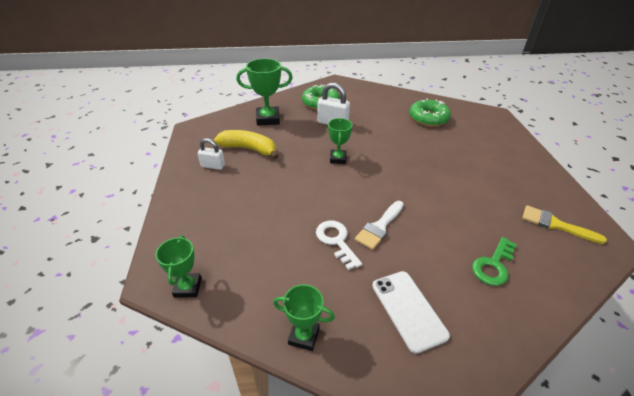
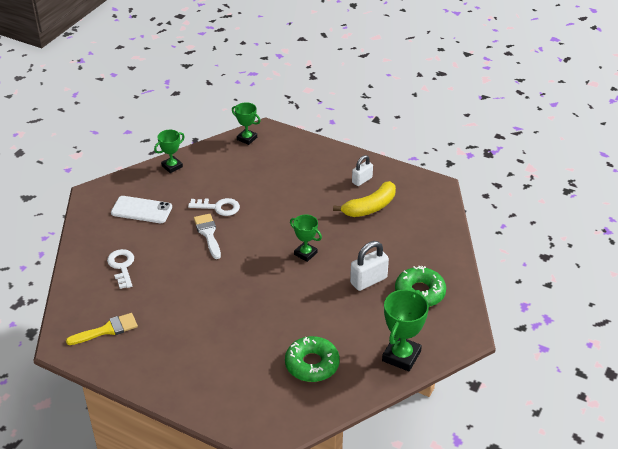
camera: 125 degrees right, 0 degrees up
(268, 119) = (415, 238): green trophy -> green trophy (401, 356)
(493, 265) = (122, 266): green key -> white key

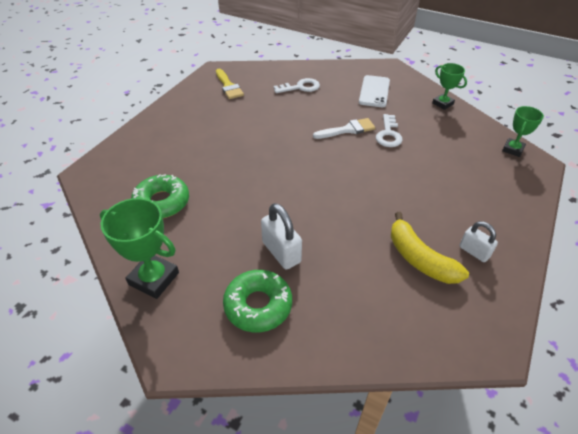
camera: 90 degrees right, 5 degrees up
(305, 253) = (325, 197): green trophy -> none

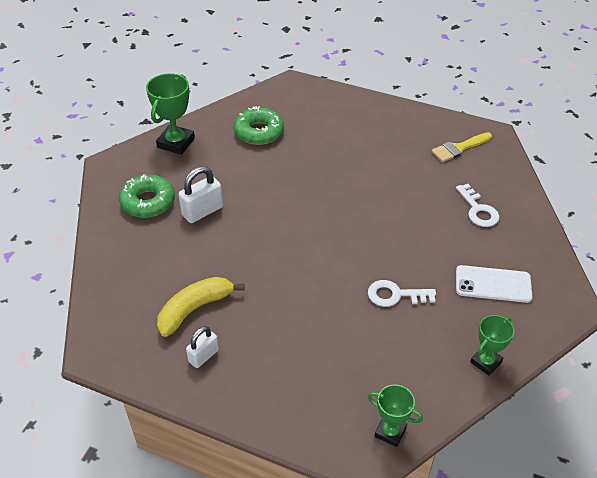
camera: 85 degrees right, 0 degrees up
(348, 130) = (396, 256): white brush -> none

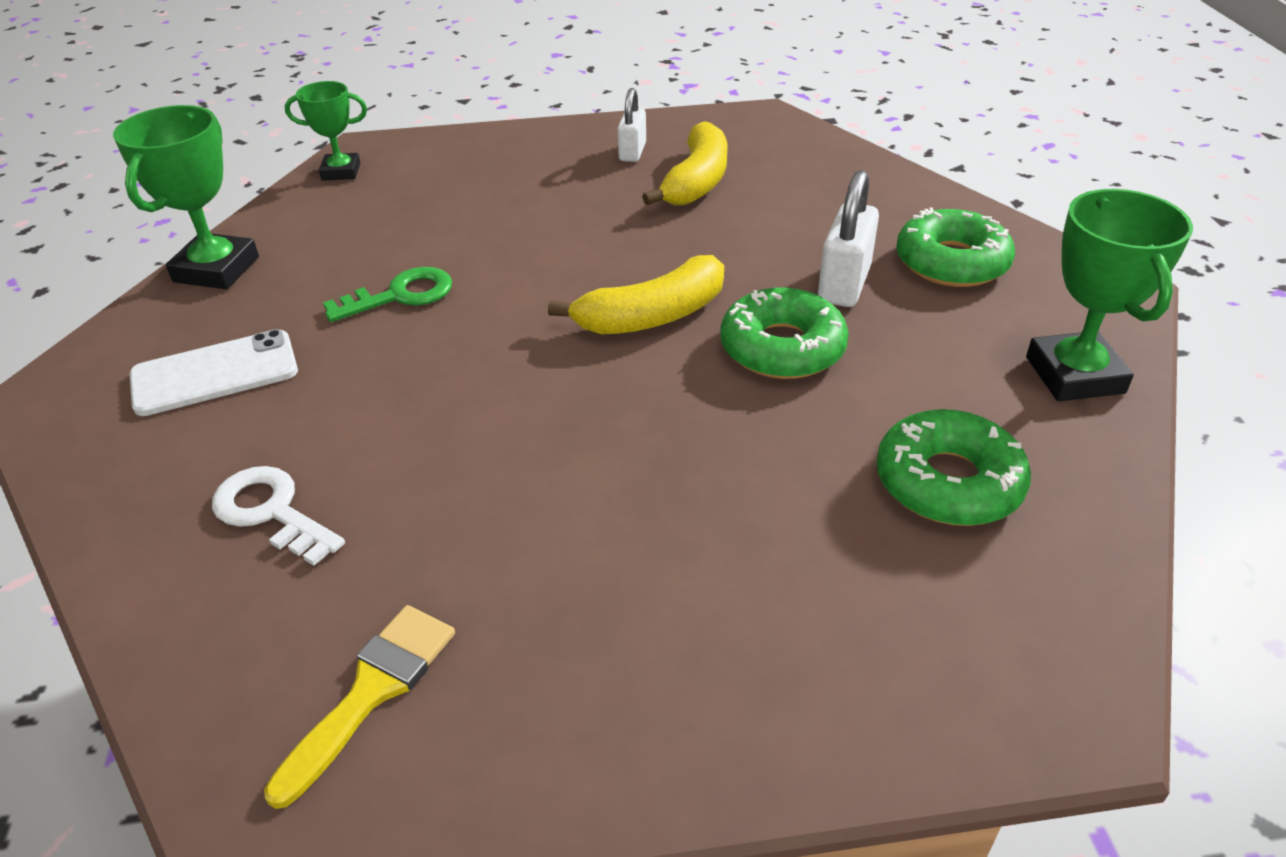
camera: 150 degrees right, 5 degrees down
(258, 195) = (782, 348): none -> green donut
(293, 231) = (652, 316): none -> yellow banana
(395, 295) = (400, 295): white key -> green key
(486, 362) = (216, 269): green trophy -> green trophy, size x1.59

